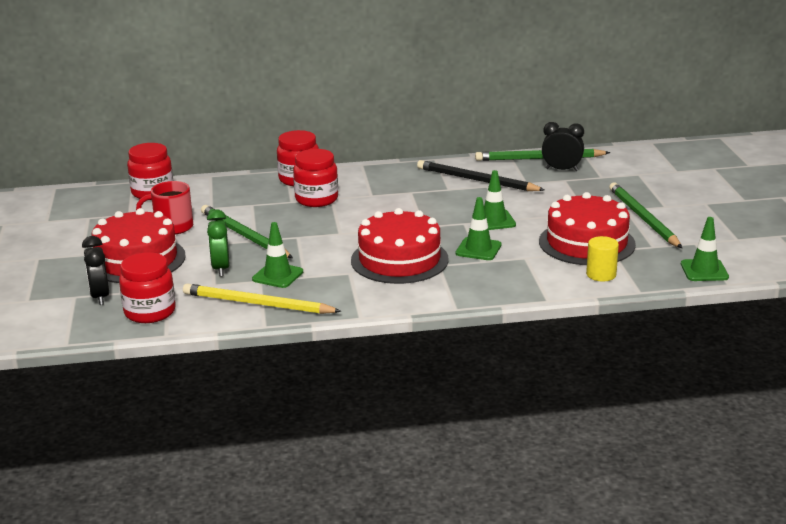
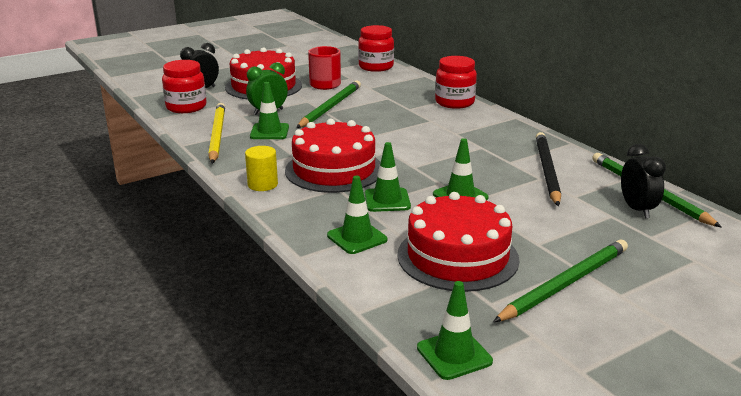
camera: 65 degrees right, 0 degrees up
(316, 199) = (422, 116): red jar -> none
(533, 273) = (357, 238): none -> green traffic cone
(601, 274) = (383, 279): yellow cylinder -> yellow cylinder (262, 184)

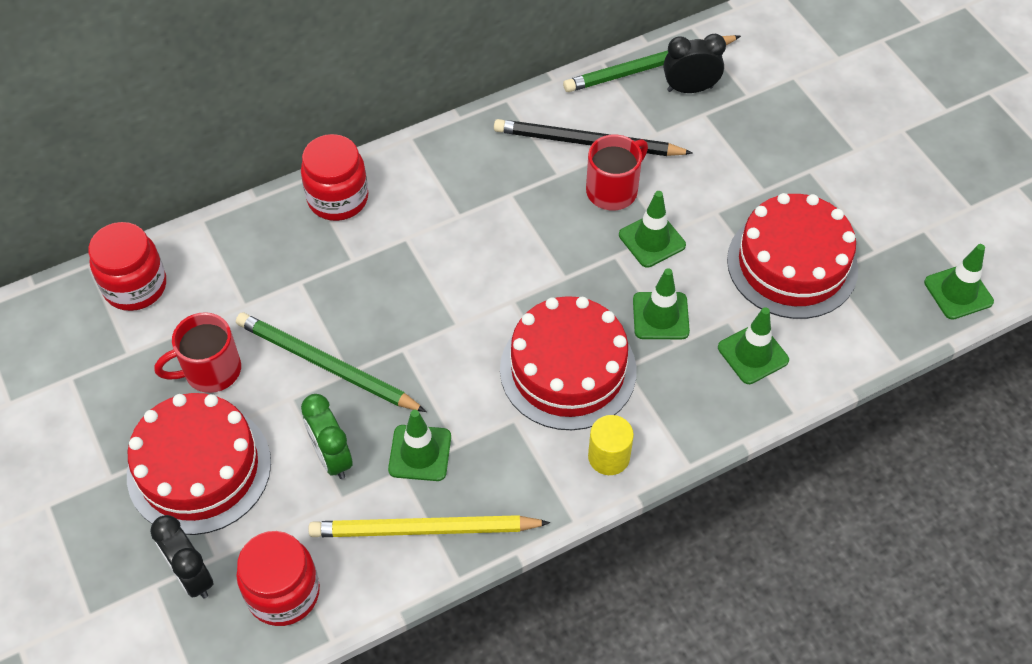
camera: 85 degrees left, 30 degrees up
(504, 181) = (613, 190): none -> red mug
(564, 284) = (840, 186): green pencil -> none

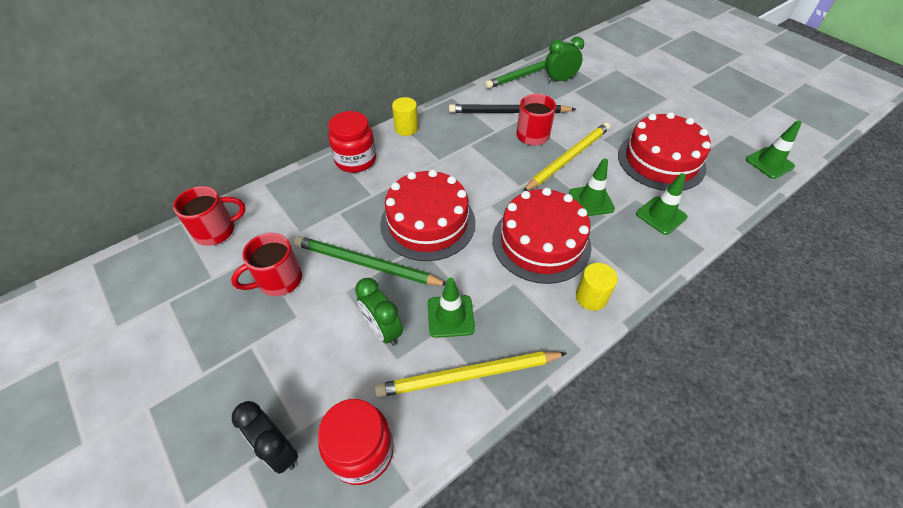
camera: 10 degrees left, 5 degrees down
(135, 286) = (216, 231): red jar -> red mug
(199, 468) = (276, 355): red cake -> red cake (428, 223)
(422, 152) = (406, 128): none -> yellow cylinder
(652, 240) = (568, 158): green traffic cone -> yellow pencil
(690, 89) = (559, 80): black clock -> green clock

